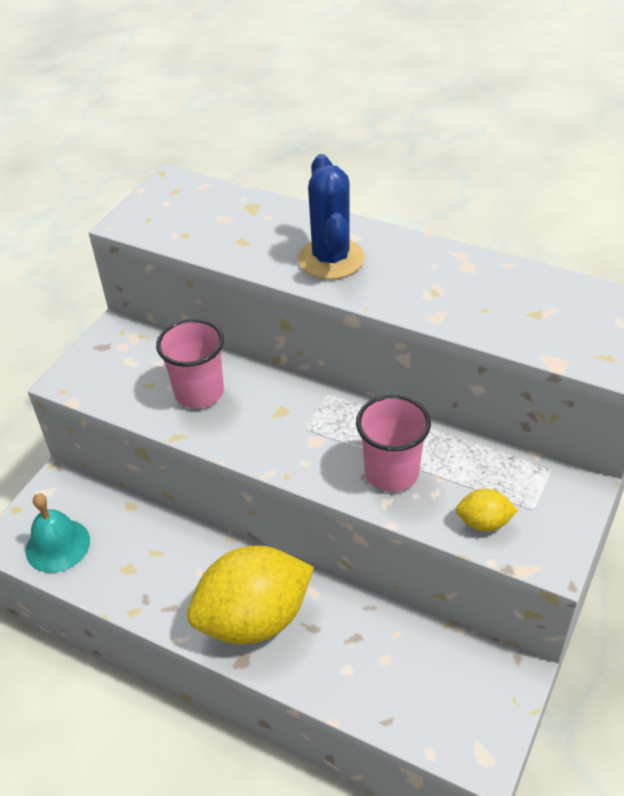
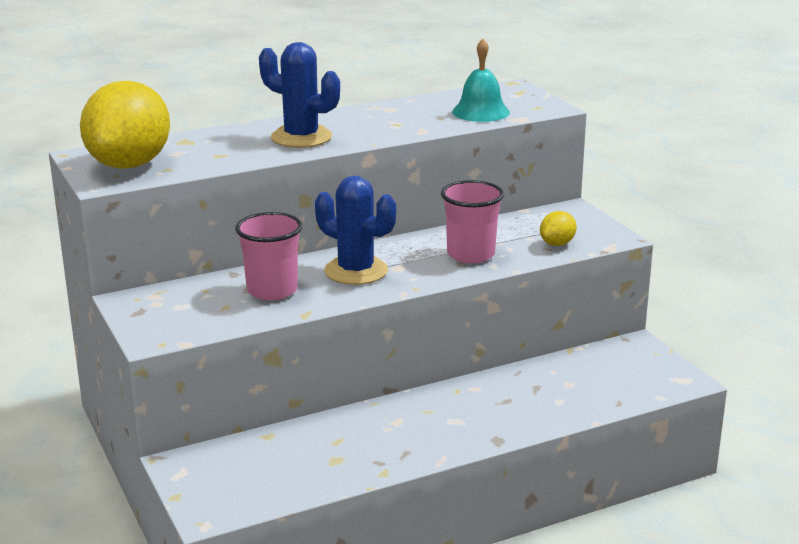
camera: 55 degrees left, 20 degrees down
(57, 545) = (255, 486): turquoise bell -> turquoise bell (480, 112)
(254, 619) = (466, 420): yellow lemon -> yellow lemon (129, 165)
(281, 419) = (356, 271): none -> blue cactus

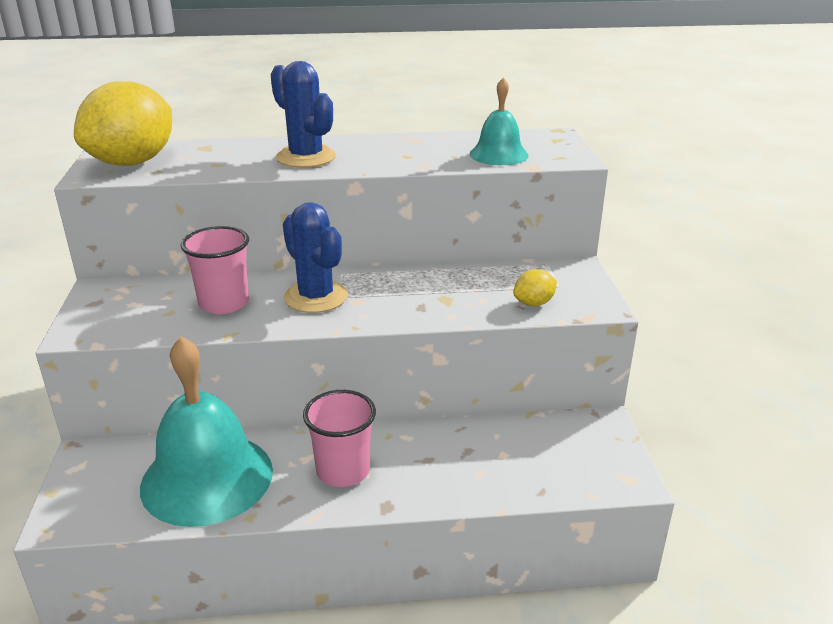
camera: 20 degrees right, 5 degrees up
(318, 454) = (207, 478): none -> turquoise bell
(470, 254) = (438, 299): pink cup -> pink cup (343, 471)

